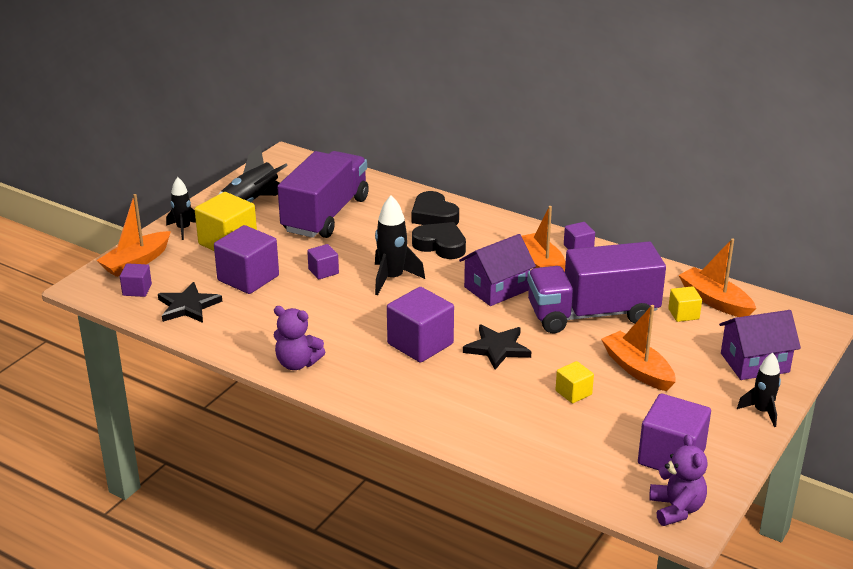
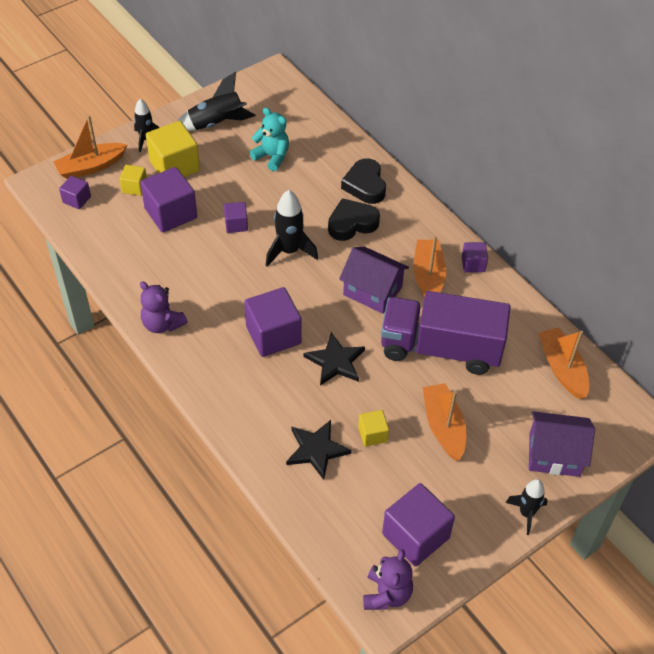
camera: 20 degrees right, 20 degrees up
(188, 306) = (108, 231): black star -> black star (316, 450)
(325, 215) = (272, 157): purple truck -> turquoise teddy bear
(440, 245) = (352, 223): black heart -> black heart turned 75 degrees counterclockwise
(496, 288) = (372, 291): purple house -> purple house turned 45 degrees clockwise
(683, 314) = (523, 375): yellow cube -> yellow cube (134, 187)

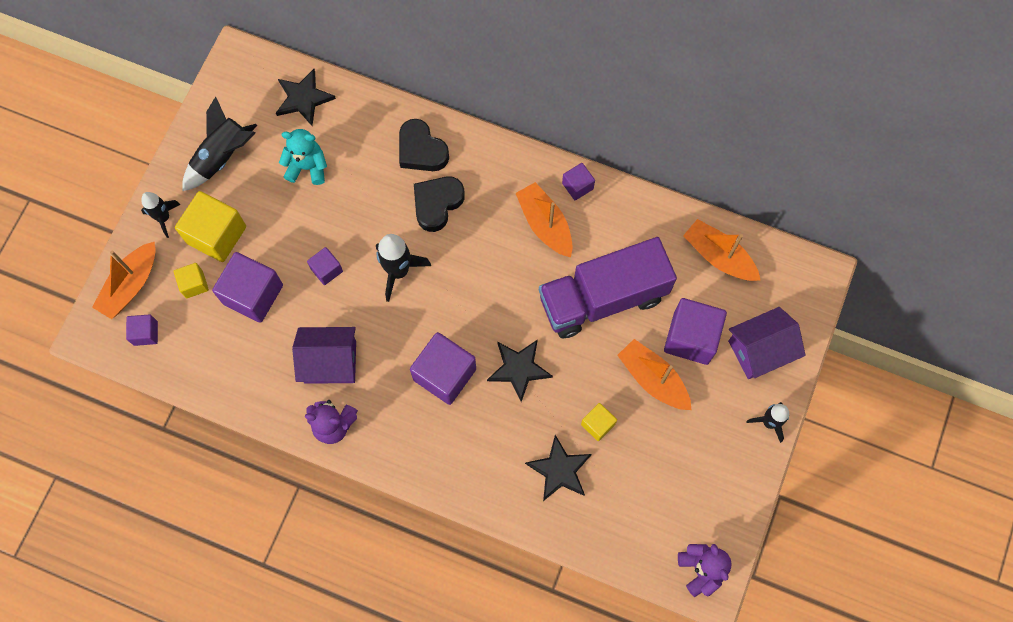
camera: 30 degrees left, 20 degrees up
(301, 116) = (303, 98): none -> black star
(372, 291) = (504, 271): purple house -> purple house (330, 362)
(415, 536) = (692, 501): purple cube -> purple cube (691, 338)

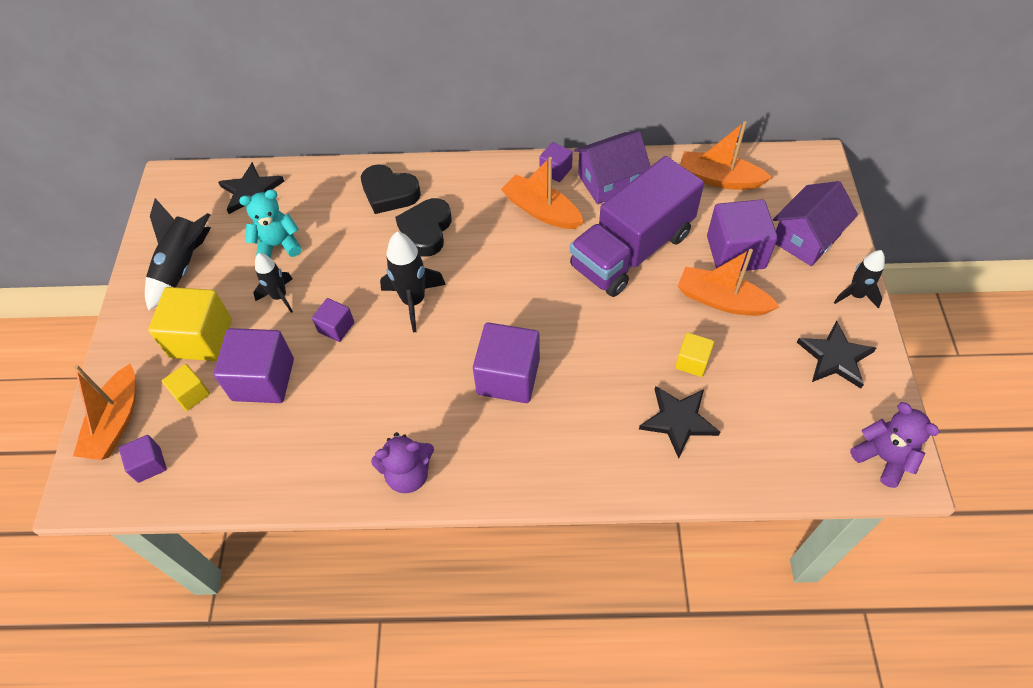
camera: 20 degrees left, 15 degrees down
(163, 218) = (135, 343): black rocket -> black rocket (279, 297)
(330, 362) = (377, 412): purple house -> purple house (610, 181)
(519, 369) = (583, 342): black star -> black star (835, 357)

